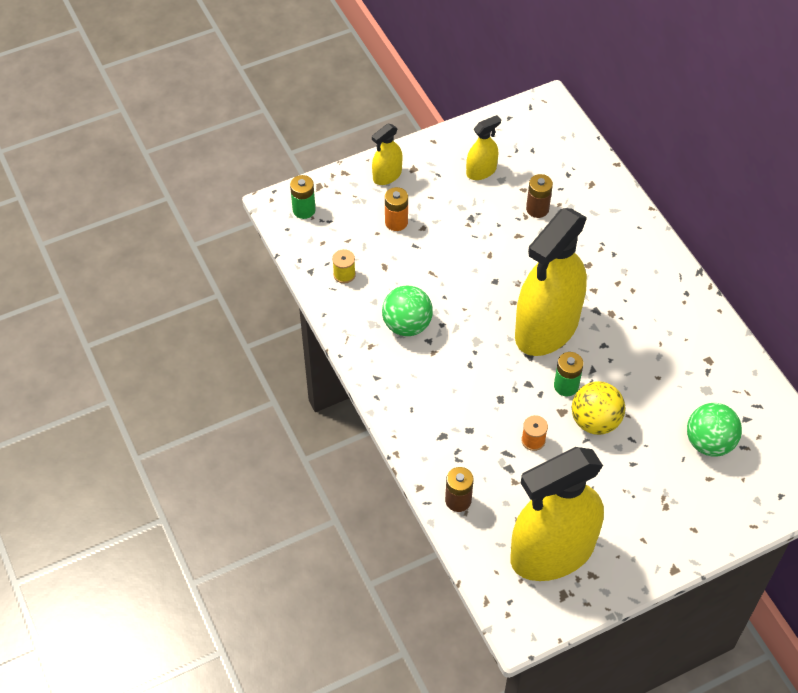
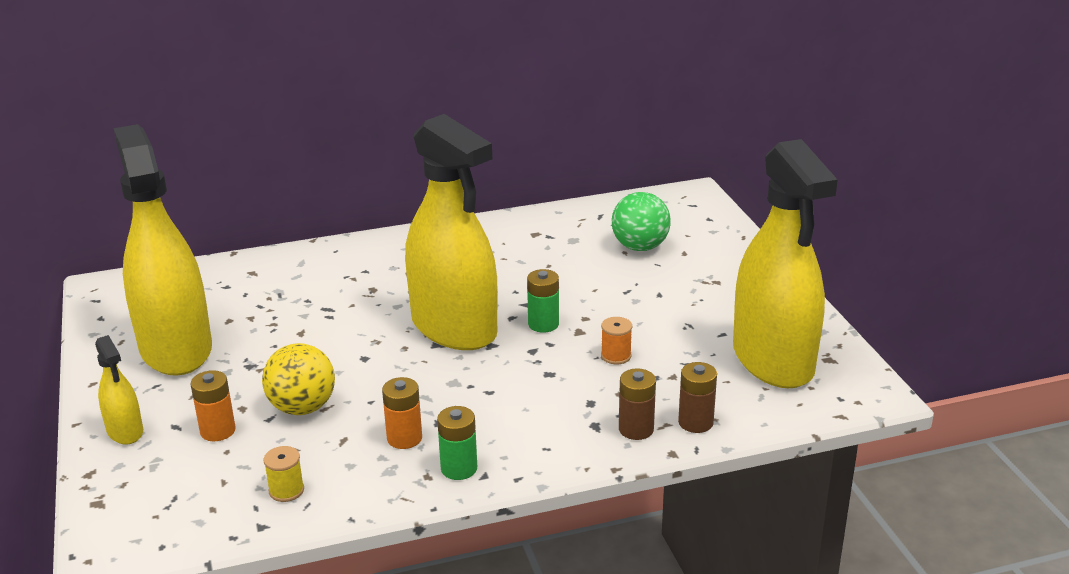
camera: 80 degrees left, 25 degrees down
(304, 210) = (135, 523): green battery -> green battery (459, 468)
(407, 325) = (404, 438): green ball -> orange battery
(481, 171) = (176, 349): yellow spray bottle -> yellow spray bottle, size x2.28
(537, 209) = (267, 313): brown battery -> brown battery (636, 429)
(595, 421) = (598, 311): yellow ball -> yellow ball (302, 407)

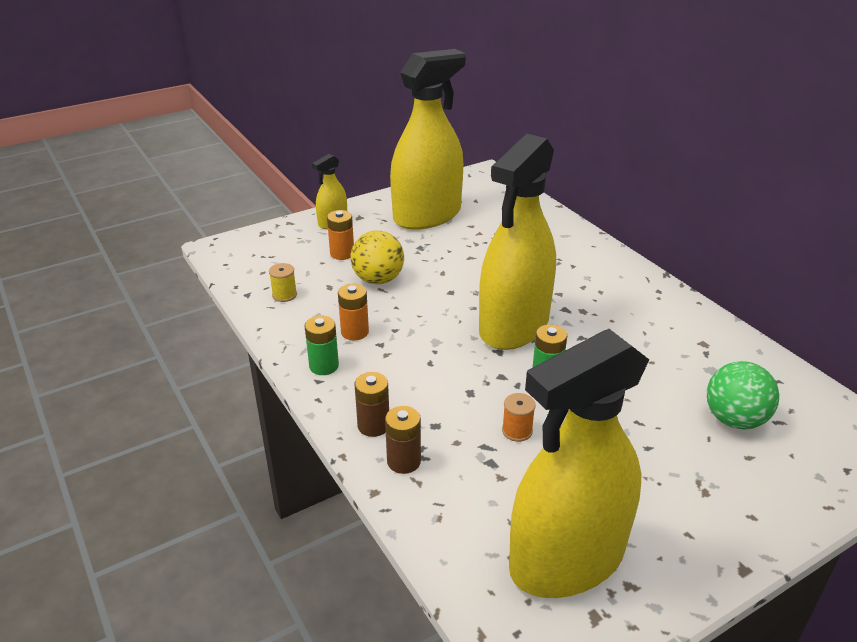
camera: 75 degrees right, 5 degrees up
(695, 422) = (427, 503): brown battery -> brown battery (373, 425)

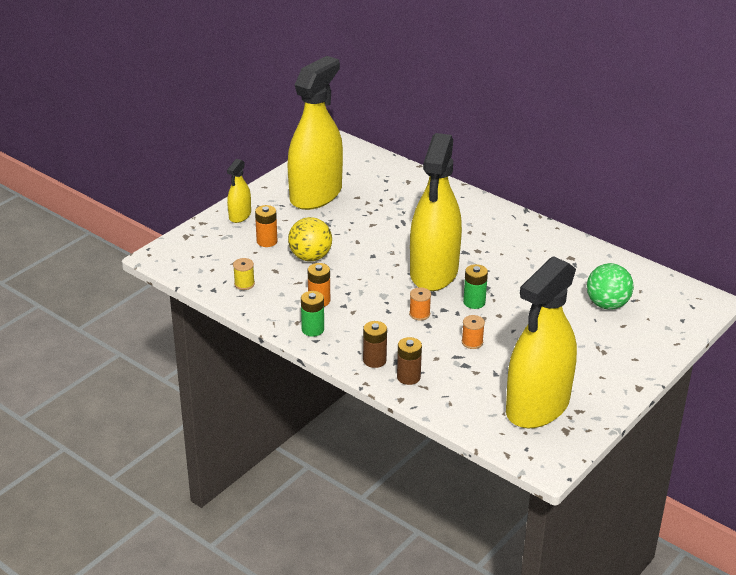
camera: 20 degrees left, 0 degrees up
(467, 375) = (419, 314): none -> orange spool

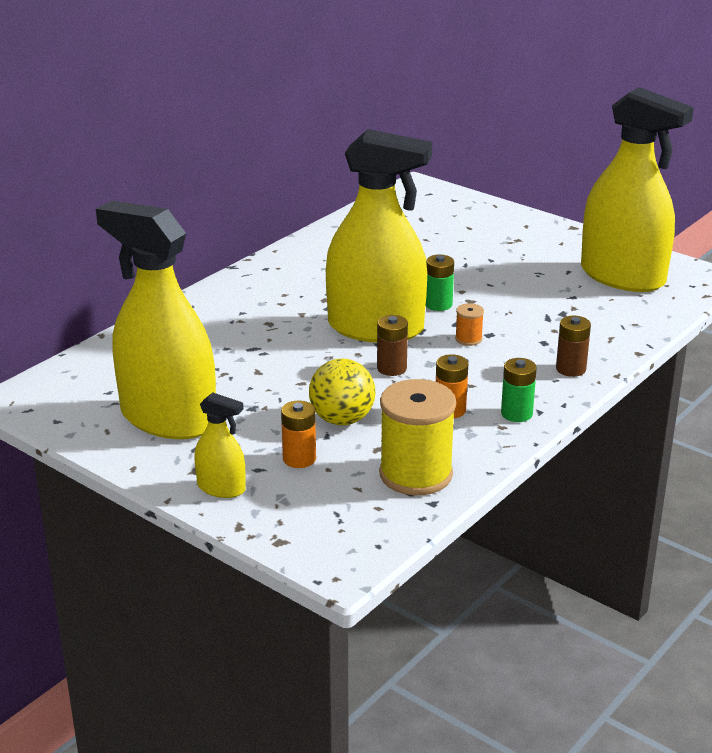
camera: 90 degrees left, 5 degrees down
(244, 284) = (416, 474): yellow spool -> yellow spool, size x2.30
(408, 377) = (596, 347): brown battery -> brown battery (391, 368)
(472, 342) = (518, 308): orange spool -> none
(607, 304) = (432, 232): green ball -> none

